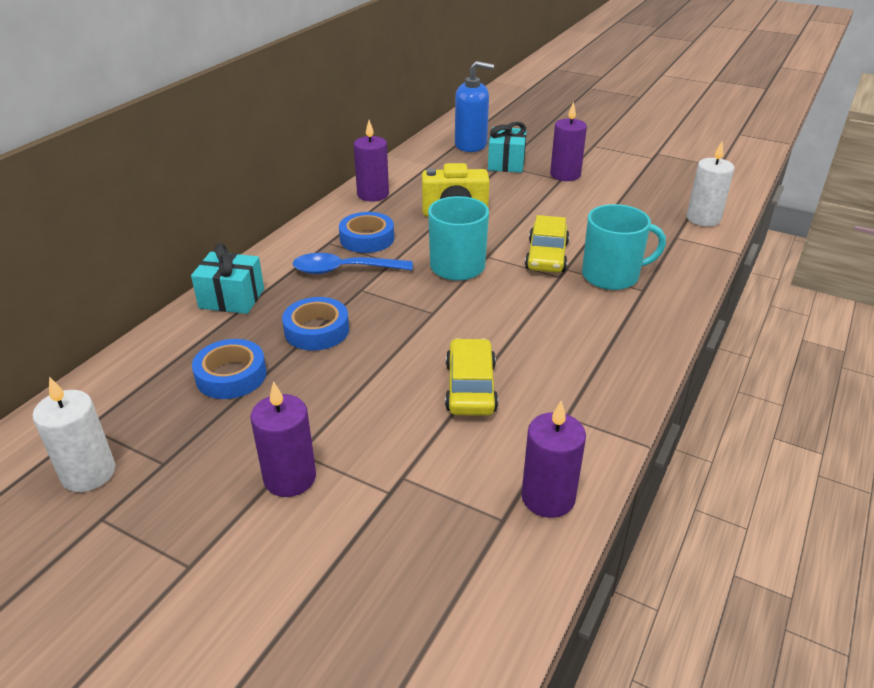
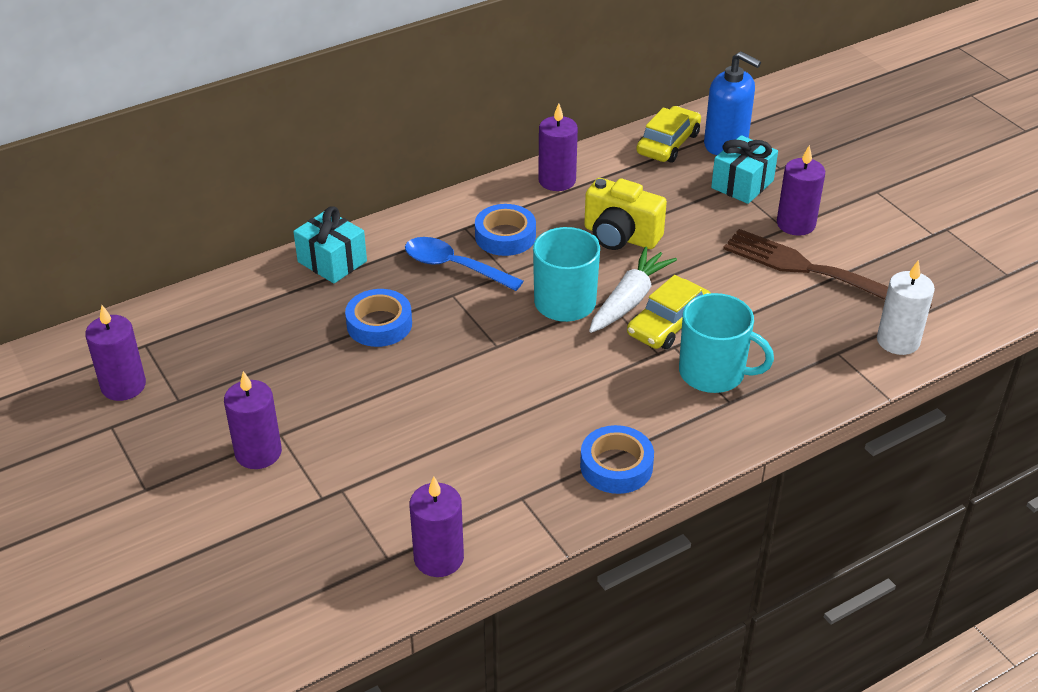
camera: 30 degrees right, 5 degrees up
(88, 473) = (123, 386): white candle -> purple candle
(231, 376) = (278, 342): blue tape -> blue tape (616, 466)
(470, 387) = (464, 435): yellow car -> yellow car (668, 143)
(503, 250) = (629, 300): none -> white carrot
(609, 197) = (817, 272): none -> brown fork

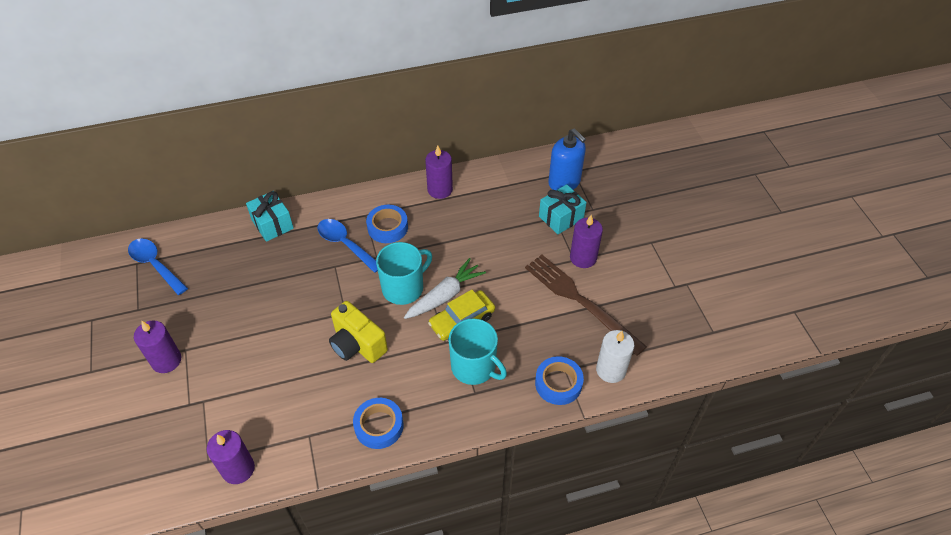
camera: 15 degrees right, 10 degrees up
(123, 386) = (111, 291): purple candle -> none
(177, 341) = (155, 265): none -> blue spoon
(379, 324) = (280, 279): blue tape -> blue tape (558, 383)
(620, 236) = (461, 243): yellow camera -> yellow camera (357, 344)
(668, 143) = (526, 174): yellow car -> none

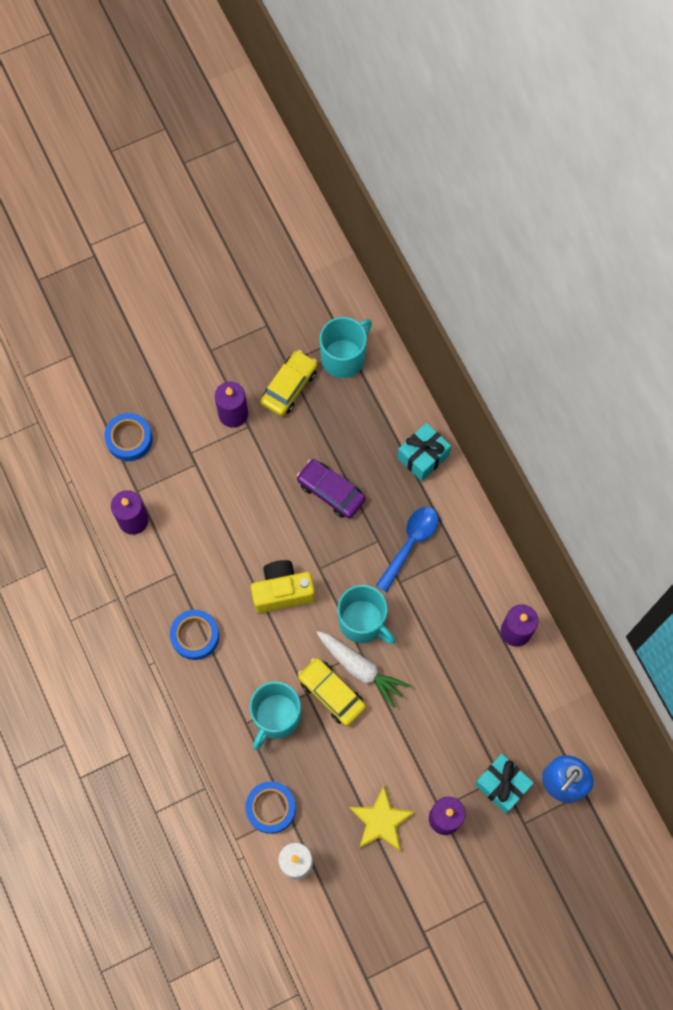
camera: 80 degrees right, 20 degrees up
(155, 265) = (344, 357): blue spoon -> turquoise mug
(162, 310) = (289, 386): none -> yellow car
(276, 293) = (331, 491): none -> purple car
(357, 344) = (282, 591): yellow camera -> yellow camera turned 45 degrees clockwise
(387, 227) = (444, 584): blue tape -> blue tape (129, 439)
(580, 301) = (381, 821): brown fork -> yellow star

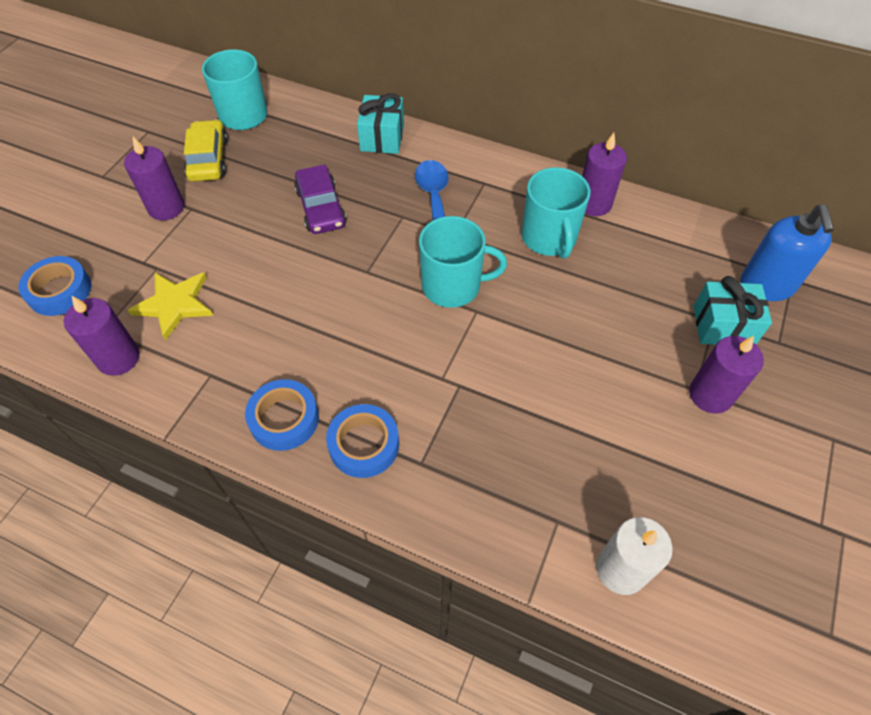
camera: 40 degrees left, 15 degrees down
(271, 808) = (533, 531): blue tape -> blue tape (364, 444)
(276, 717) = (448, 431): turquoise mug -> turquoise mug (549, 238)
(282, 591) = (347, 314): yellow camera -> none
(331, 491) = (321, 208): purple car -> purple car turned 105 degrees counterclockwise
(331, 693) = (484, 366): yellow car -> none
(361, 669) = (491, 325): white carrot -> none
(381, 821) = (657, 447): yellow star -> yellow star (174, 304)

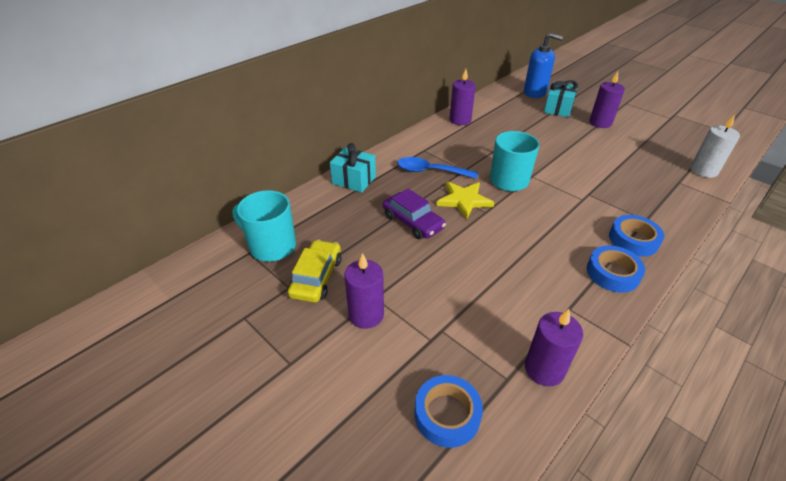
camera: 70 degrees left, 15 degrees down
(174, 304) = (489, 322): yellow star -> yellow star (464, 200)
(208, 159) = (316, 277): yellow car -> yellow car turned 90 degrees clockwise
(321, 208) = (413, 222): purple car -> purple car turned 45 degrees clockwise
(549, 238) = (481, 139): turquoise mug -> none

